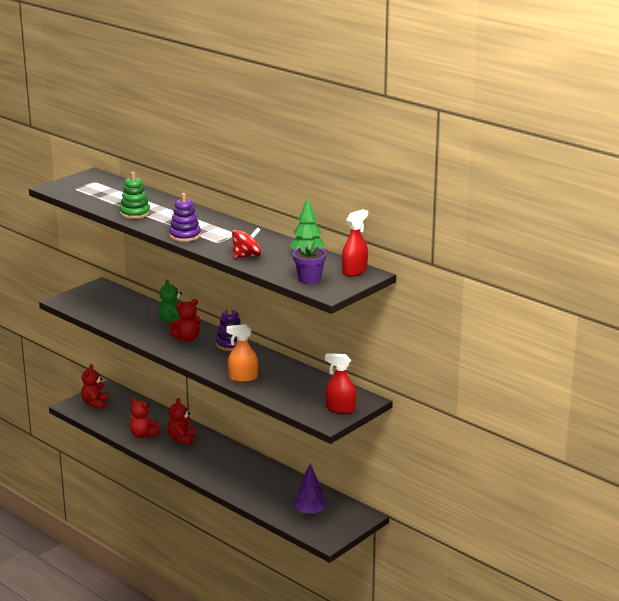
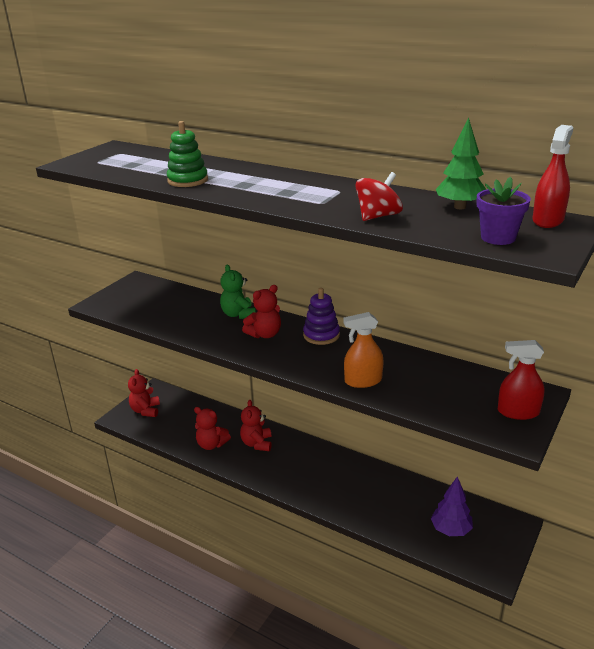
camera: 10 degrees left, 5 degrees up
(185, 236) = (272, 200): purple stacking toy -> none

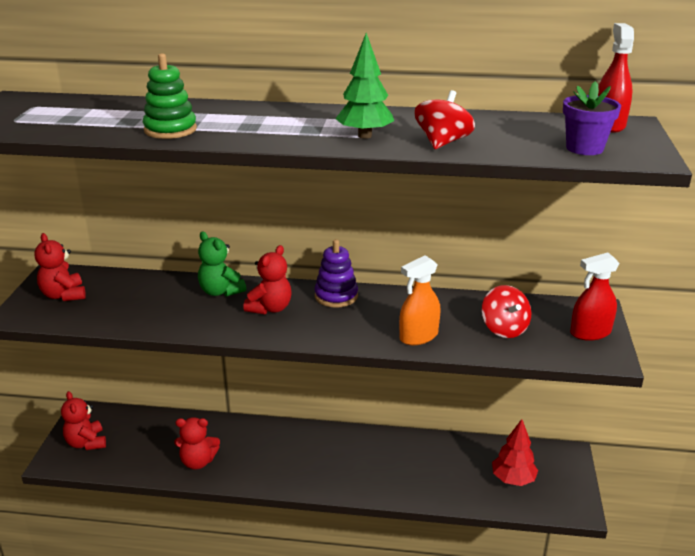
camera: 25 degrees left, 0 degrees up
(257, 443) = (253, 445): red teddy bear -> red teddy bear (64, 295)
(441, 391) = (504, 328): none -> red spinning top
(451, 530) = (513, 479): purple tree -> red tree
(459, 207) = (512, 122): green tree -> green tree (364, 136)

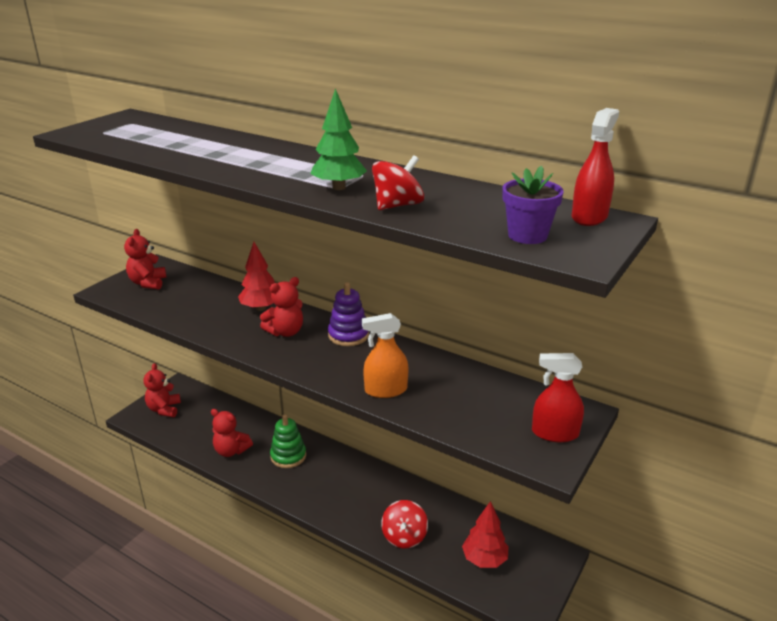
camera: 25 degrees right, 0 degrees up
(170, 130) = (196, 156): green stacking toy -> green stacking toy (288, 456)
(220, 291) = (260, 308): green teddy bear -> red tree
(504, 328) = (471, 405): red spinning top -> red spinning top (404, 536)

